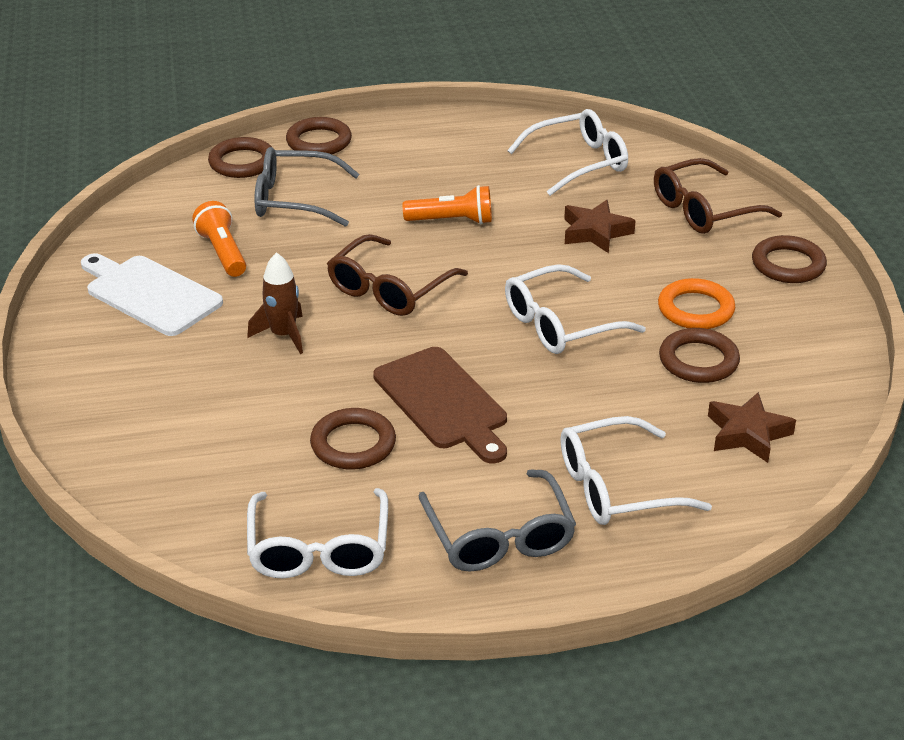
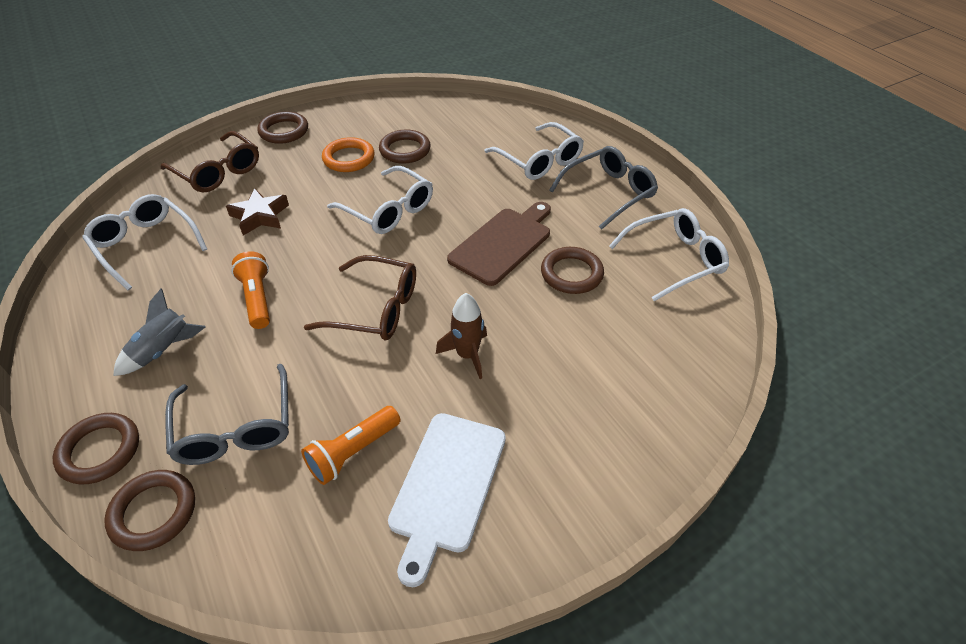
camera: 110 degrees left, 10 degrees up
(413, 169) = (162, 350): none -> grey rocket
(747, 434) = (466, 126): brown star -> none

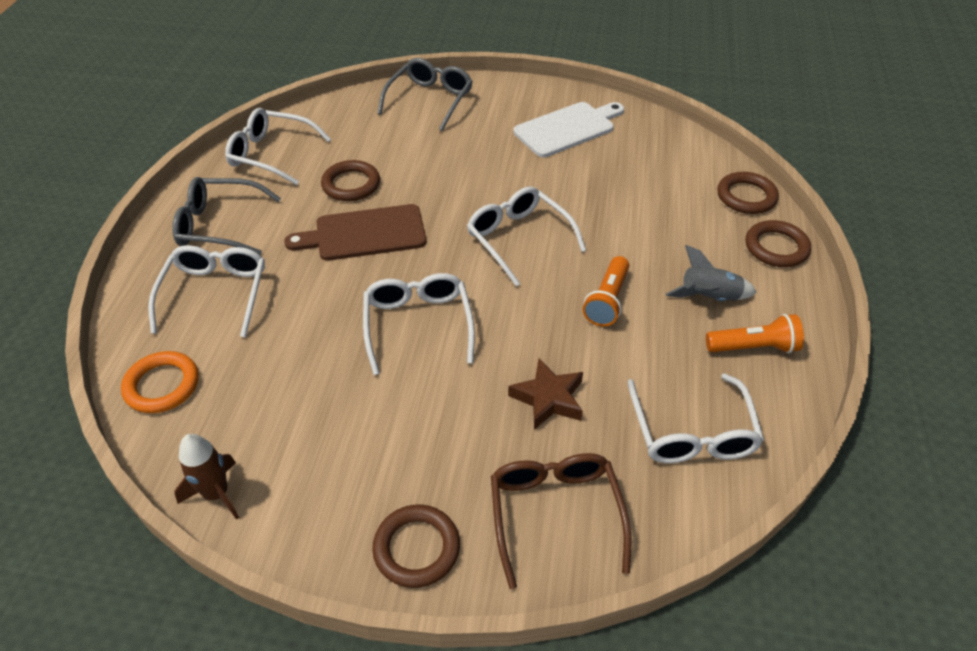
camera: 140 degrees left, 0 degrees up
(235, 428) = (675, 215): grey glasses -> grey glasses (430, 100)
(349, 158) = (386, 428): orange ring -> orange ring (162, 385)
(353, 452) = (607, 166): orange flashlight -> orange flashlight (753, 347)
(375, 309) = (519, 239): brown glasses -> white glasses
(405, 150) = (315, 399): brown ring -> none
(467, 355) = (487, 177): brown rocket -> brown rocket (216, 494)

